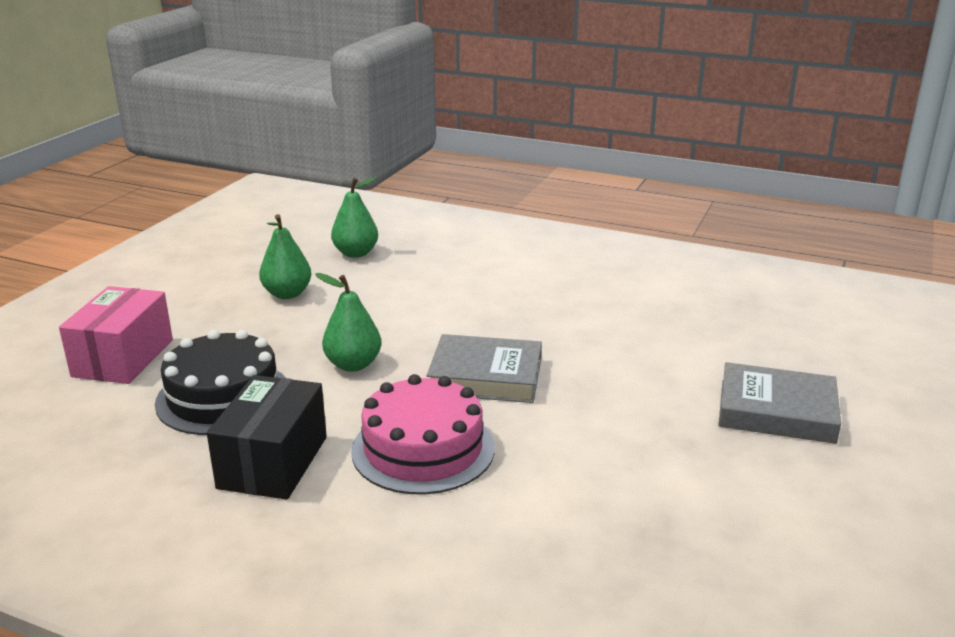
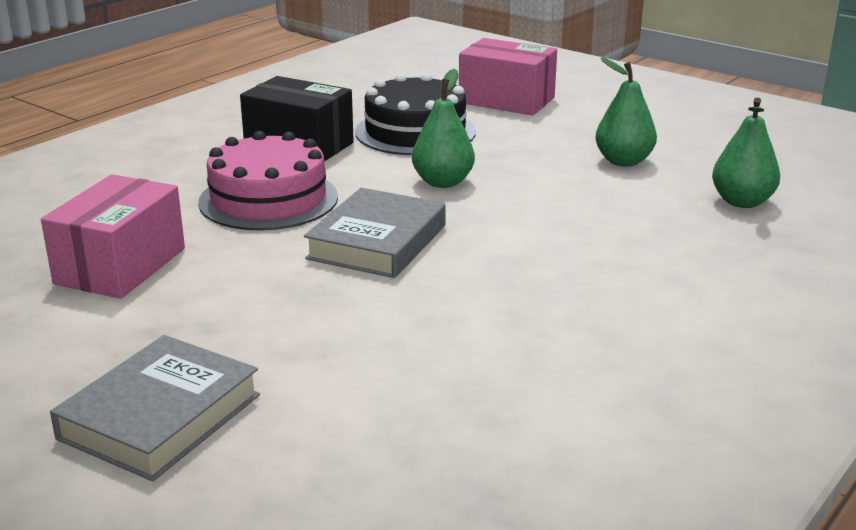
camera: 105 degrees right, 0 degrees up
(602, 497) = (120, 266): none -> pink box

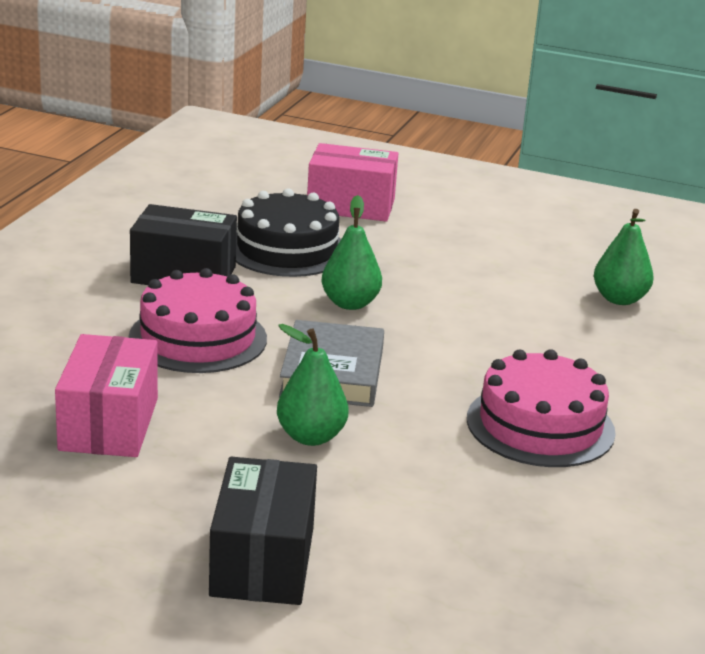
camera: 20 degrees left, 0 degrees up
(160, 417) = (263, 561): grey book -> black box
(568, 316) = (540, 425): none -> pink cake
(623, 161) = (498, 266): green pear -> green pear (311, 437)

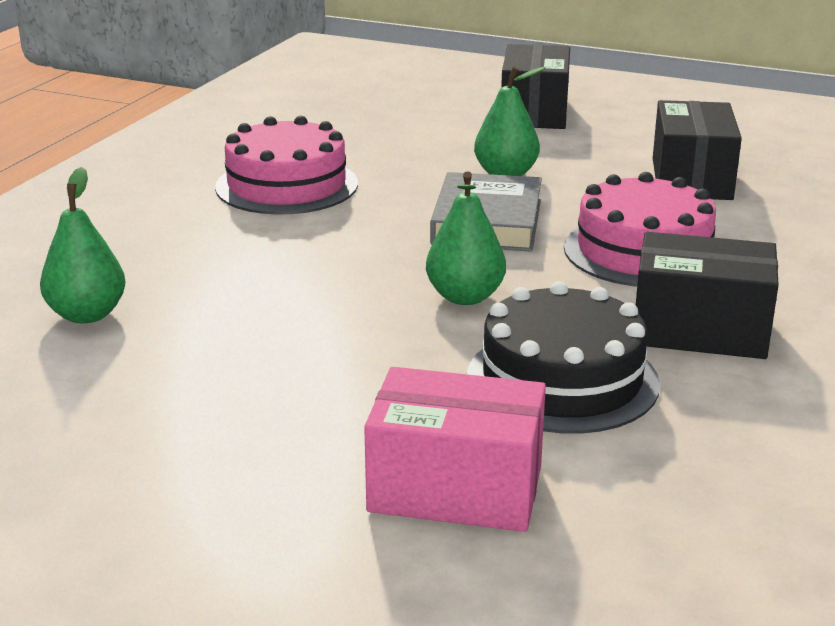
camera: 175 degrees left, 0 degrees up
(109, 424) = (691, 179): pink box -> black box

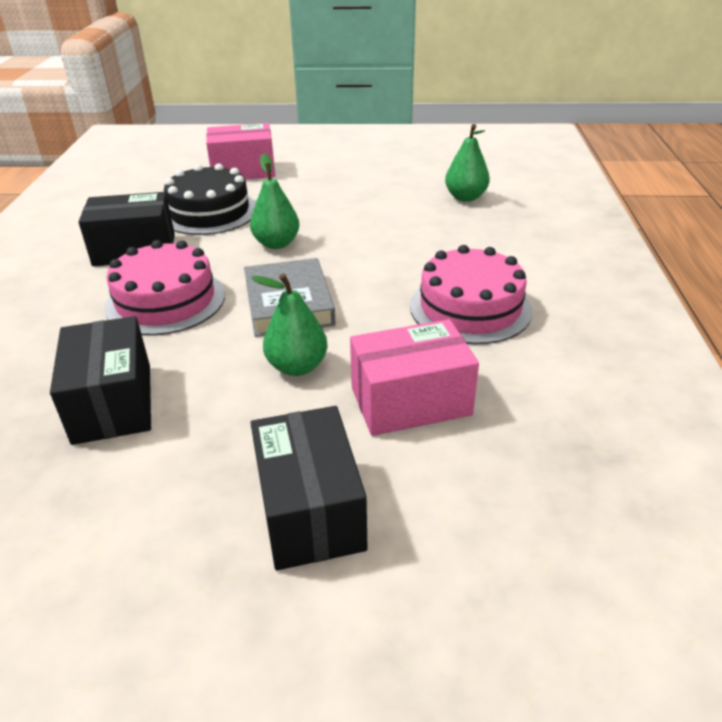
camera: 160 degrees right, 10 degrees up
(419, 141) = (410, 401): none -> pink box

